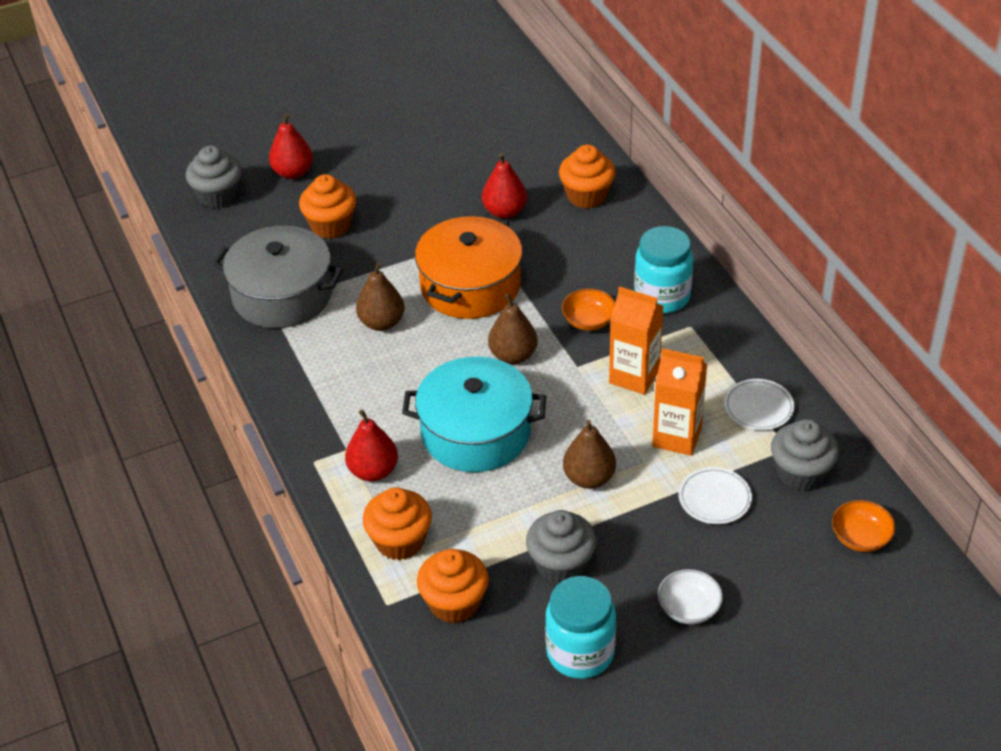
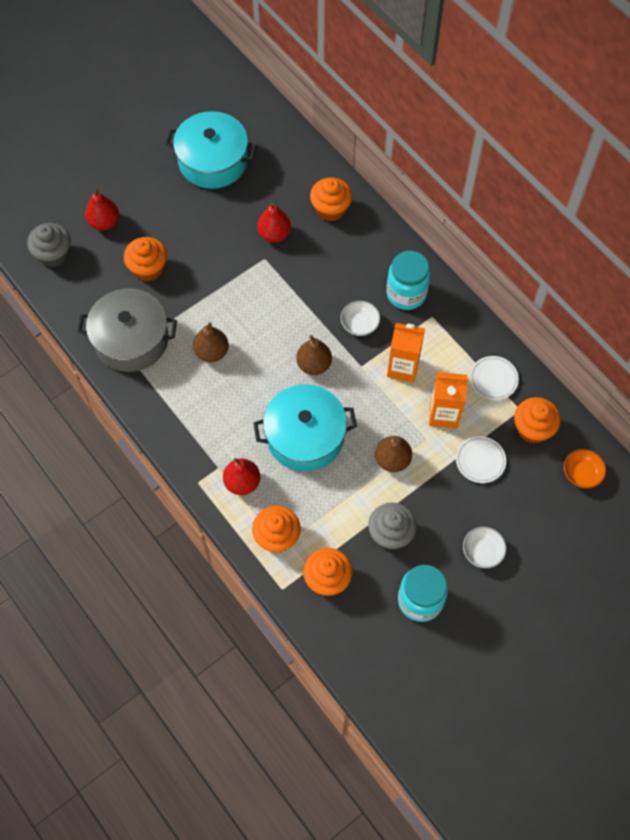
camera: 15 degrees left, 20 degrees up
(450, 129) = (213, 161): none -> turquoise pot
(470, 285) = (267, 307): orange pot -> none
(589, 321) = (359, 324): orange bowl -> white bowl
(801, 473) = (532, 429): grey cupcake -> orange cupcake

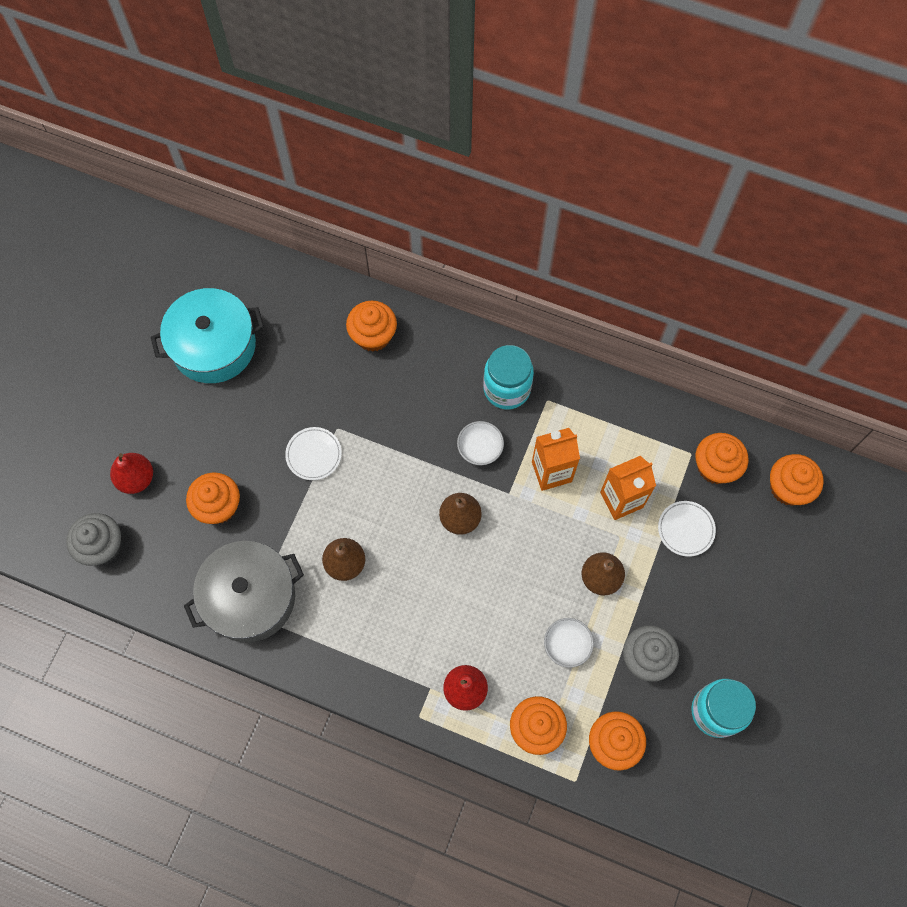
camera: 30 degrees left, 5 degrees up
(274, 234) = (330, 395): red pear -> none
(305, 436) = (498, 602): turquoise pot -> none
(482, 551) = (744, 624): white bowl -> white bowl (567, 645)
(493, 379) = (647, 435): white plate -> white plate (314, 455)
(581, 473) = (788, 488): orange bowl -> orange cupcake

